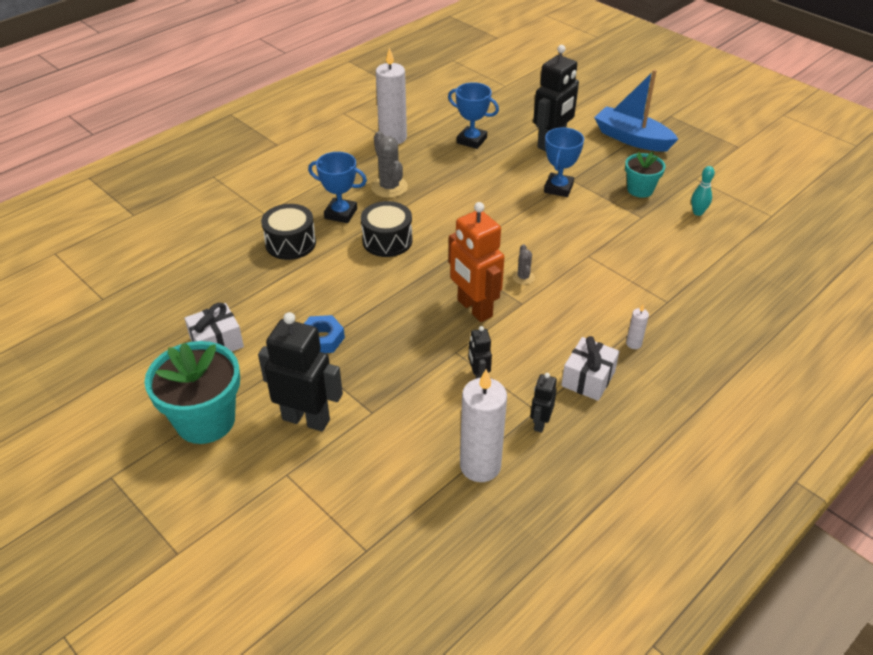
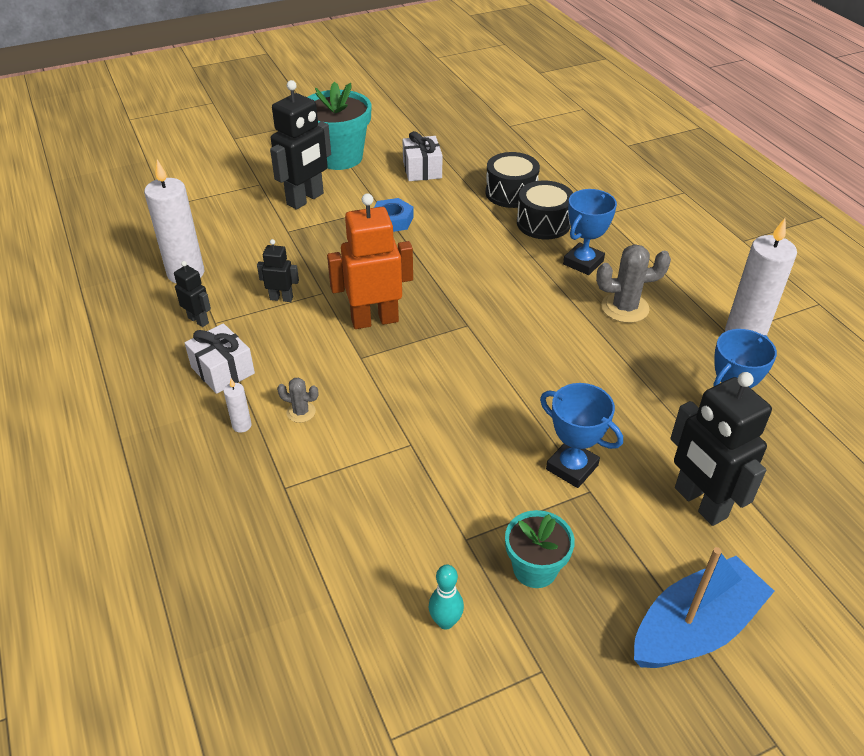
camera: 110 degrees right, 0 degrees up
(387, 240) = (519, 285): black drum -> black drum (511, 193)
(523, 277) = (402, 371): grey cactus -> grey cactus (301, 412)

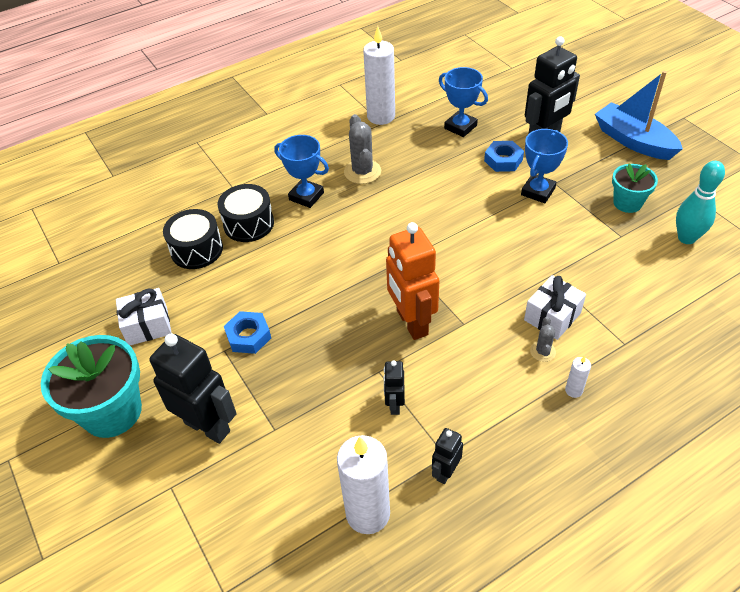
camera: 95 degrees left, 5 degrees up
(223, 370) = (512, 426): white gift -> white gift (552, 316)
(445, 621) = (686, 238): turquoise bowling pin -> turquoise bowling pin, size x1.60
(644, 443) = (503, 160): none -> blue nut

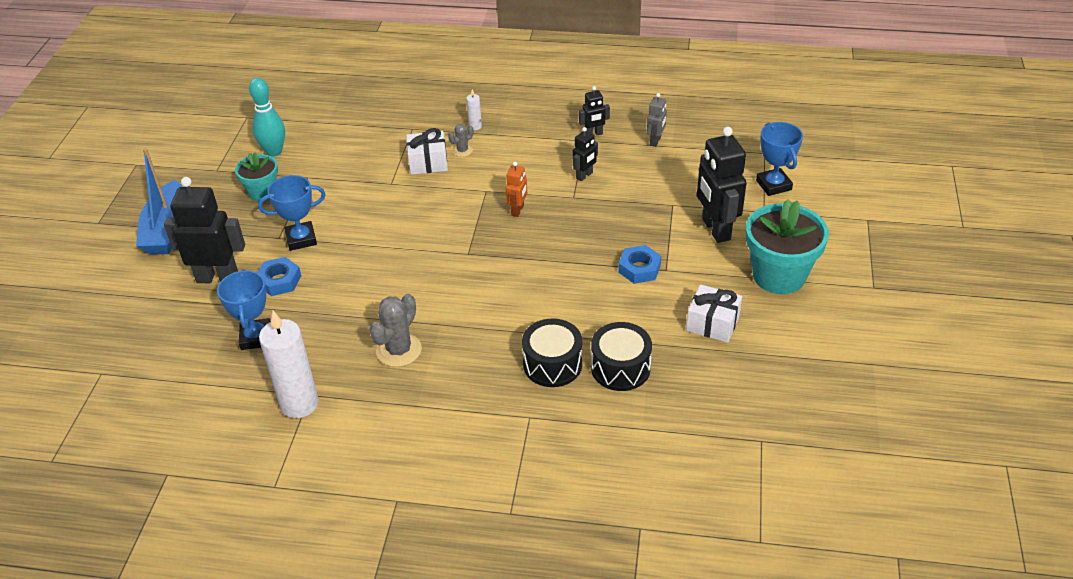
camera: 140 degrees left, 5 degrees down
(306, 196) = (475, 358): blue trophy -> blue trophy (773, 185)
(368, 513) = (655, 141): white candle -> grey robot
(411, 323) = (518, 210): orange robot -> orange robot, size x0.50

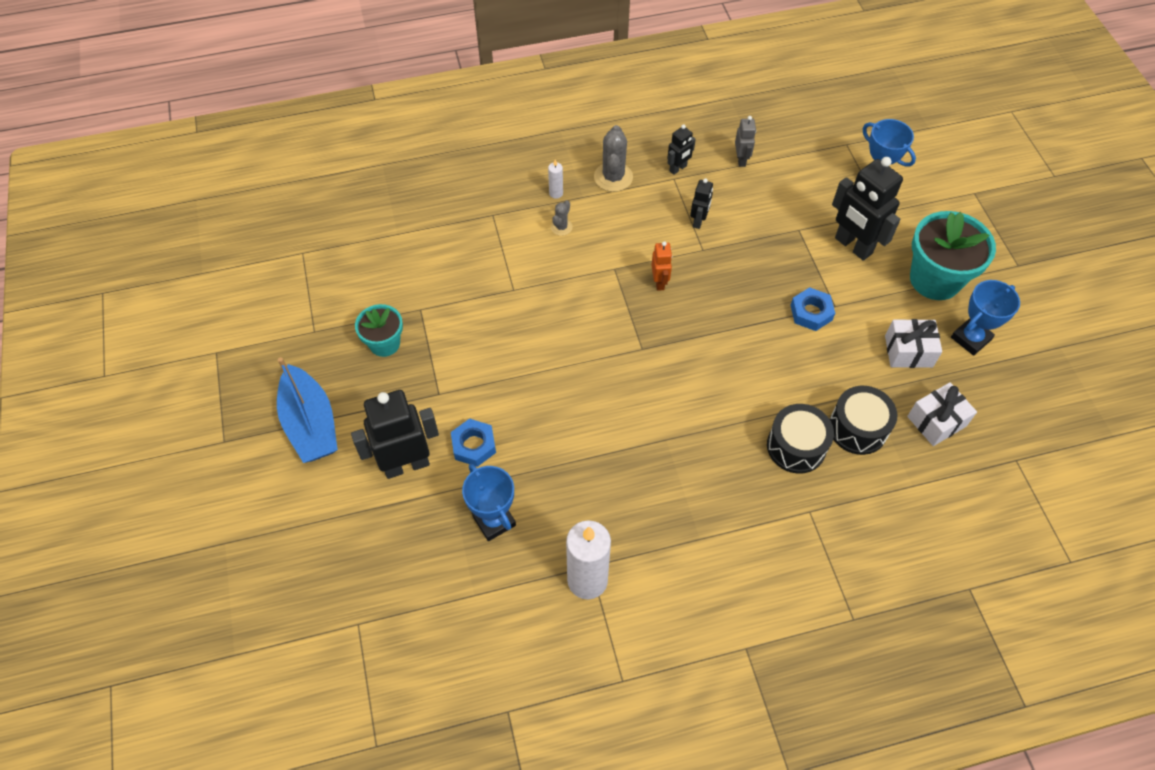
camera: 25 degrees left, 15 degrees up
(274, 152) = (363, 288): turquoise bowling pin -> none
(301, 239) = (463, 387): blue trophy -> blue trophy (970, 338)
(399, 350) = (645, 483): grey cactus -> grey cactus (613, 177)
(428, 162) = (535, 252): white gift -> white gift (936, 421)

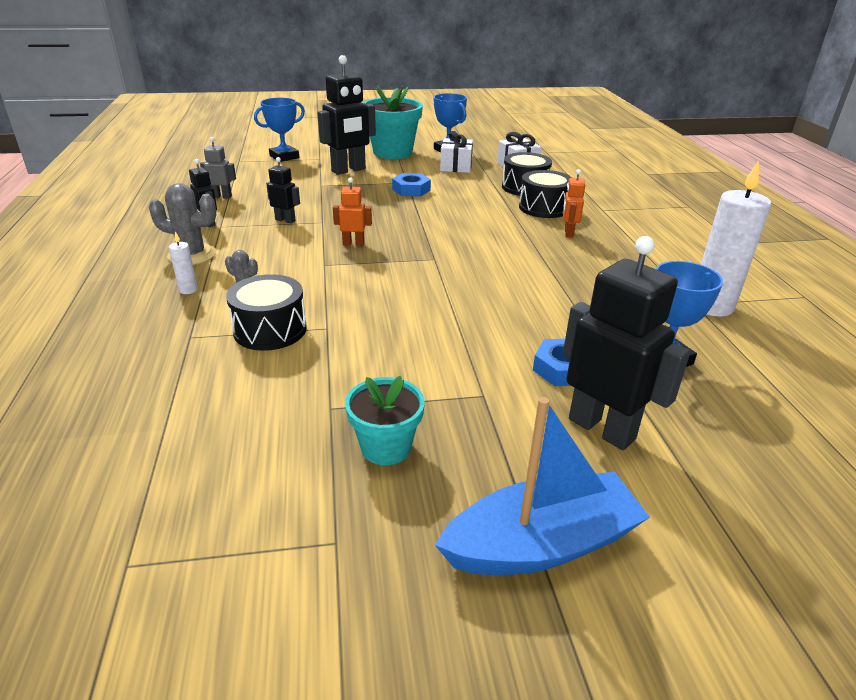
camera: 85 degrees left, 25 degrees down
(406, 464) = (602, 429): black robot -> black robot turned 150 degrees clockwise
(506, 256) = (270, 330): none -> black drum
(729, 467) = (568, 233): none -> orange robot

